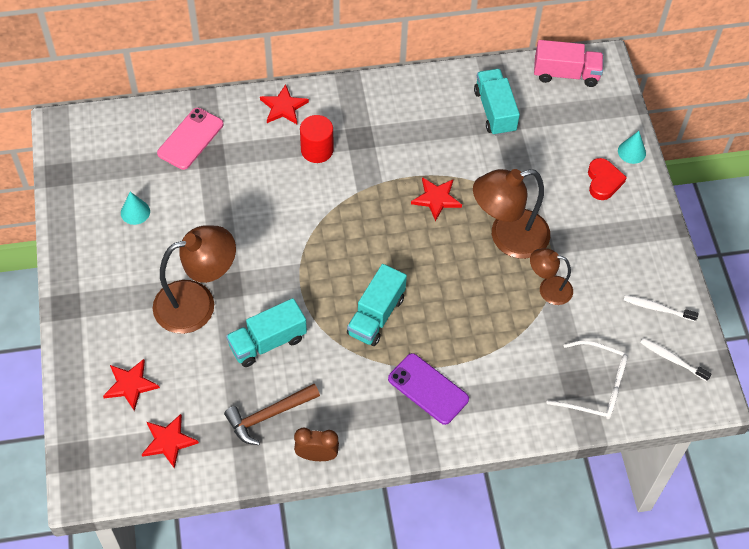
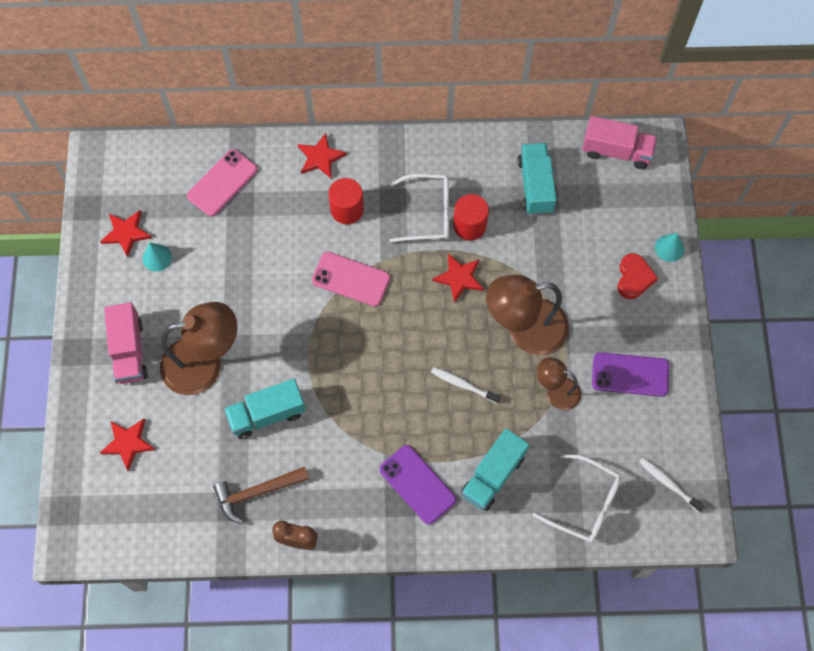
camera: 10 degrees right, 10 degrees up
(119, 299) = (129, 351): none -> pink truck
(168, 441) = (157, 507): red star -> red star (126, 233)
(331, 211) = (351, 279): none -> pink phone
(376, 315) = (378, 399): turquoise truck -> turquoise truck (493, 475)
(396, 145) = (428, 213): none -> white glasses
(438, 152) = (469, 225): none -> red cylinder
(616, 266) = (630, 375): none -> purple phone
(657, 308) = (664, 426): white toothbrush -> white toothbrush (463, 385)

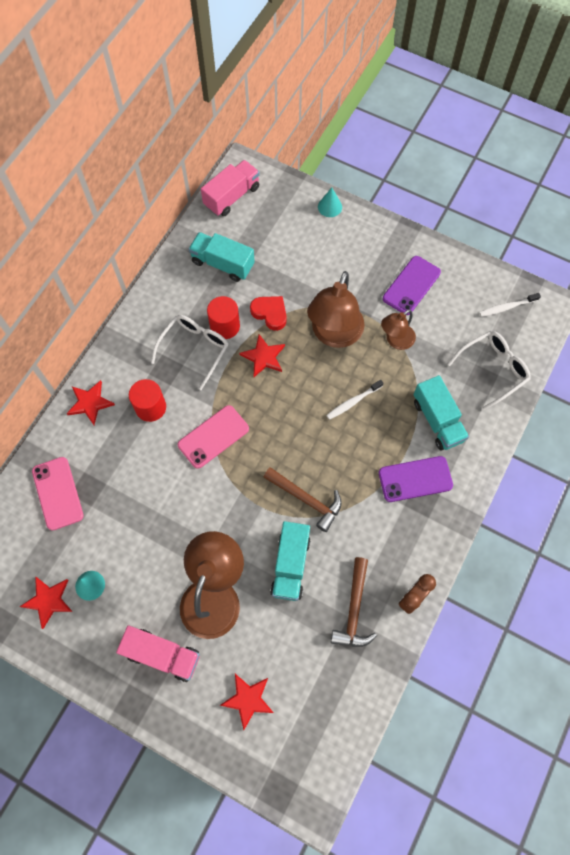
camera: 60 degrees left, 0 degrees up
(338, 395) = (306, 499): none -> brown hammer
(634, 278) = (339, 241): red heart -> red heart (270, 313)

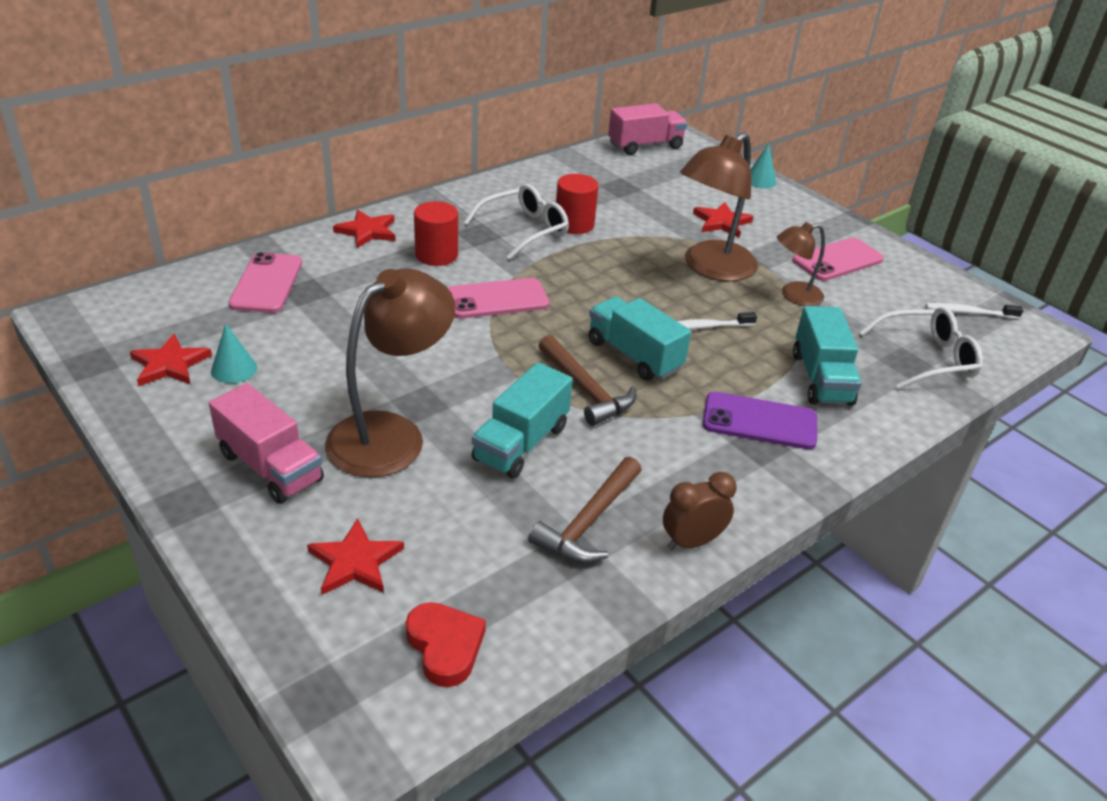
camera: 20 degrees right, 30 degrees down
(223, 264) = (603, 183): turquoise truck -> turquoise truck (634, 355)
(263, 357) = (607, 259): red star -> red star (722, 222)
(270, 313) = (637, 231): red heart -> red heart (445, 646)
(411, 285) = (837, 260): purple phone -> pink phone

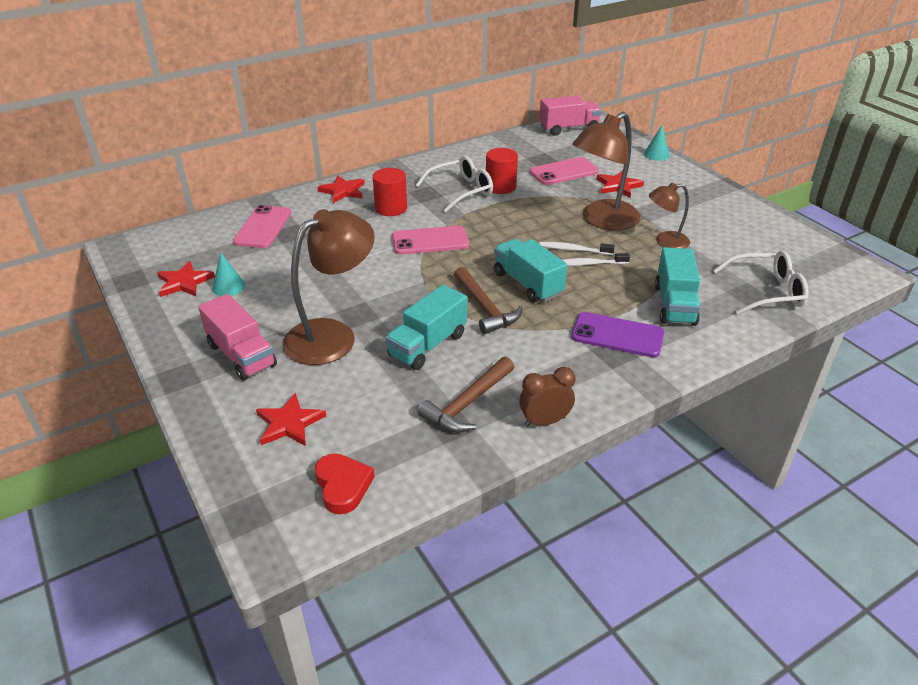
camera: 10 degrees right, 0 degrees up
(837, 260) = (707, 215): pink phone -> pink phone (564, 172)
(969, 313) = (811, 257): white toothbrush -> white toothbrush (574, 250)

